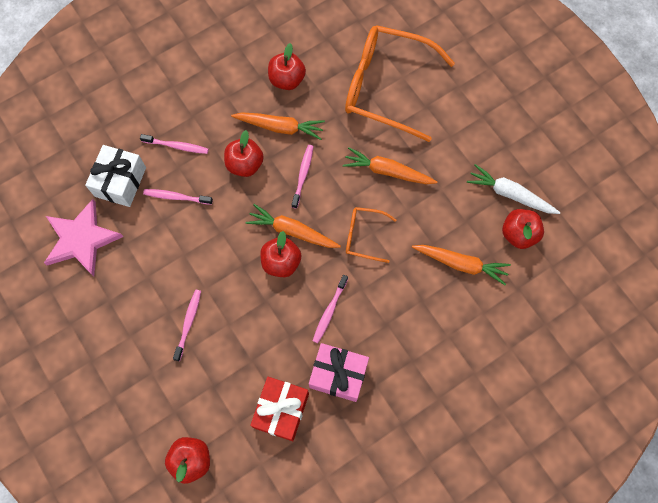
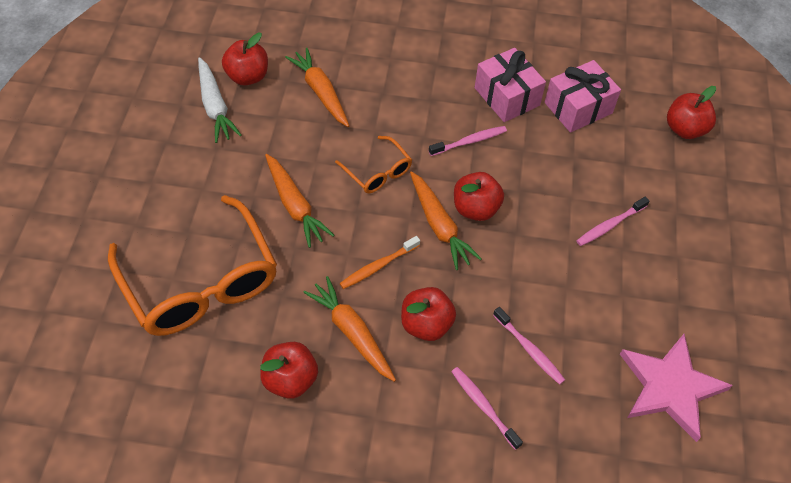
camera: 140 degrees left, 15 degrees down
(120, 182) = (581, 417): white gift -> none
(281, 410) = (578, 108): red gift -> pink gift
(303, 175) = (378, 266): pink toothbrush -> orange toothbrush

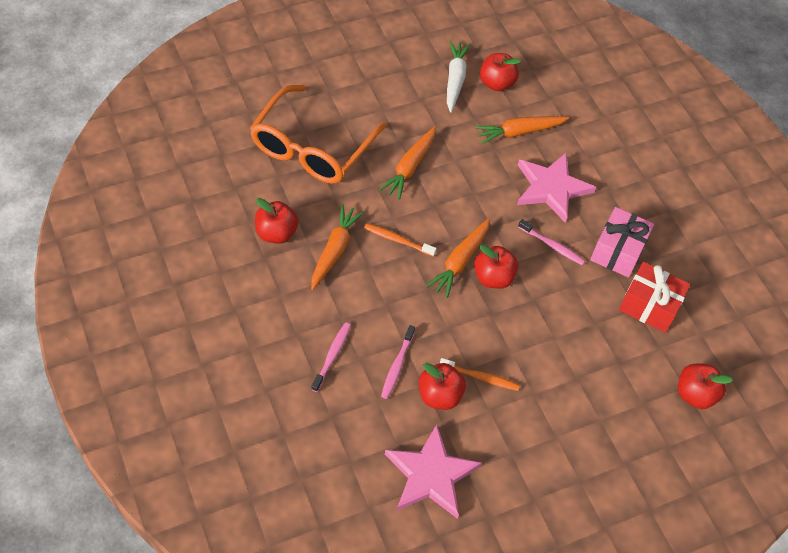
camera: 55 degrees right, 0 degrees up
(215, 106) = (455, 79): white carrot -> white carrot turned 150 degrees clockwise
(320, 92) = (519, 132): orange carrot -> orange carrot turned 135 degrees counterclockwise
(378, 172) = (477, 201): orange glasses -> none
(404, 105) = (551, 188): none -> pink star
(426, 324) = (372, 291): red apple -> red apple (439, 395)
(578, 108) = (649, 305): pink gift -> red gift
(582, 282) = (481, 377): none -> orange toothbrush
(610, 225) = (549, 375): pink toothbrush -> none

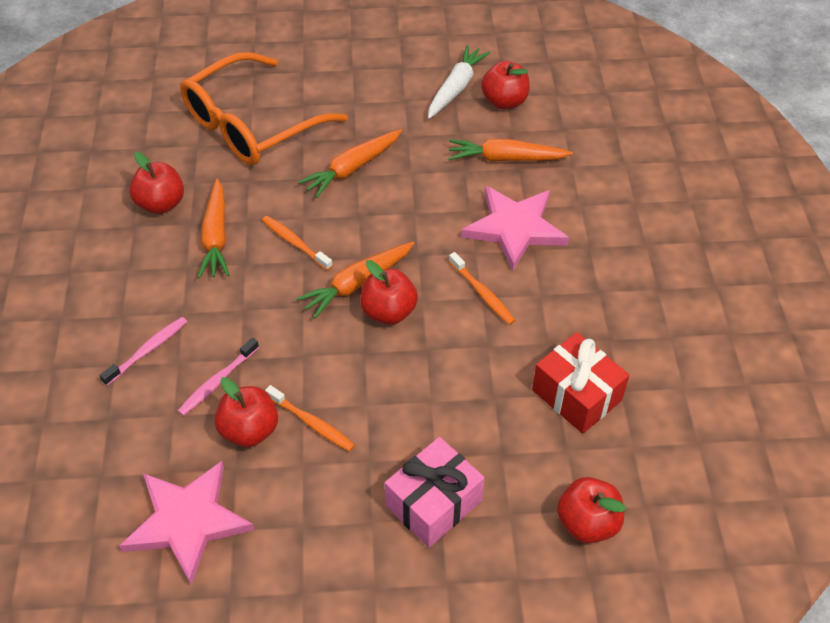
camera: 25 degrees right, 5 degrees down
(334, 250) = (216, 237): orange carrot -> orange carrot turned 135 degrees clockwise
(552, 246) = (482, 293): pink toothbrush -> orange toothbrush
(617, 251) = (565, 319): pink gift -> pink gift (433, 503)

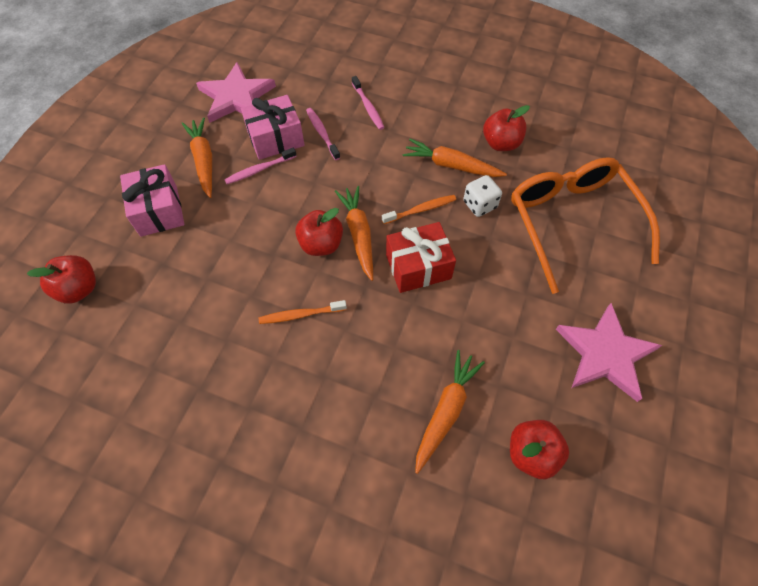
camera: 115 degrees right, 10 degrees up
(249, 430) = (276, 139): red apple -> pink gift
(263, 197) = (479, 205): none -> white dice
(312, 423) = (259, 170): orange toothbrush -> pink toothbrush
(352, 168) = (487, 276): orange carrot -> orange carrot (204, 160)
(456, 88) = (569, 413): white carrot -> none
(515, 228) = (355, 374): pink star -> pink star (605, 354)
(576, 395) = (170, 334): red gift -> red gift (418, 267)

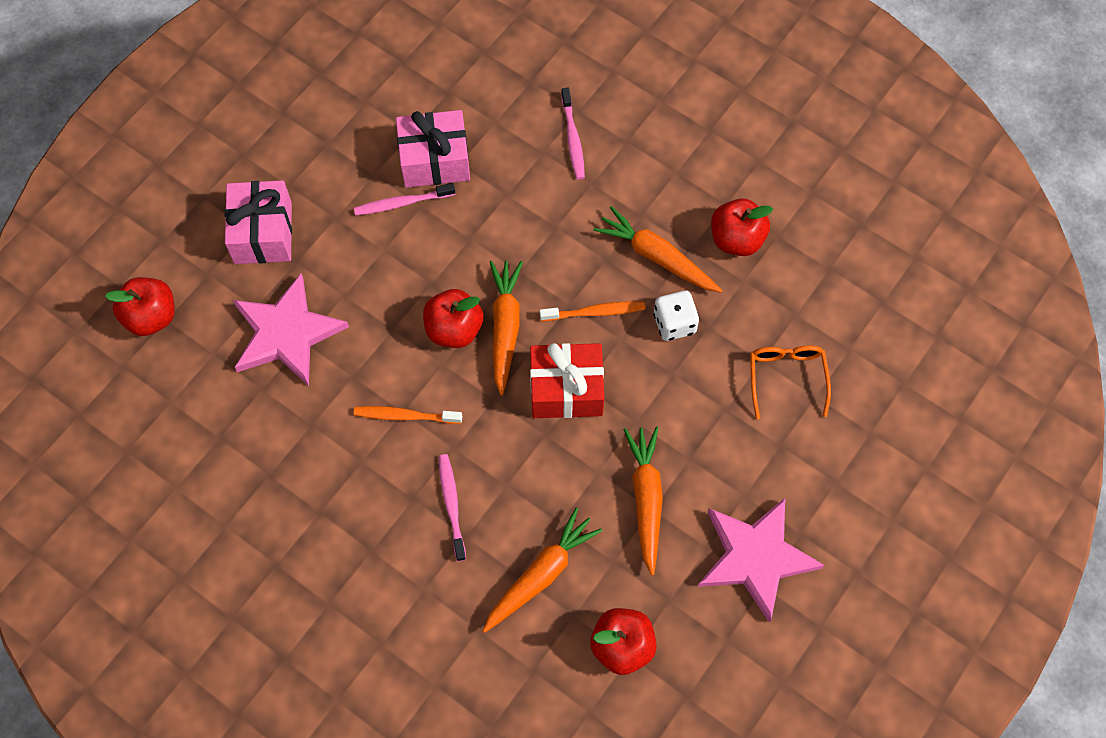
camera: 15 degrees right, 5 degrees up
(204, 160) = (333, 172): orange carrot -> orange carrot (646, 499)
(236, 97) = (397, 81): pink star -> pink star (286, 333)
(322, 133) = (498, 166): pink toothbrush -> pink toothbrush (451, 505)
(572, 222) = (786, 377): orange glasses -> orange glasses, size x0.47

